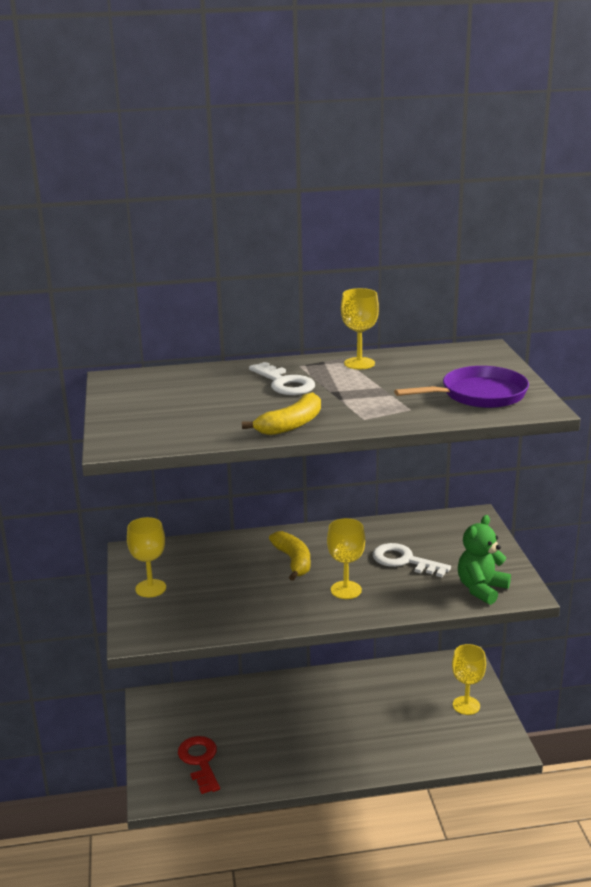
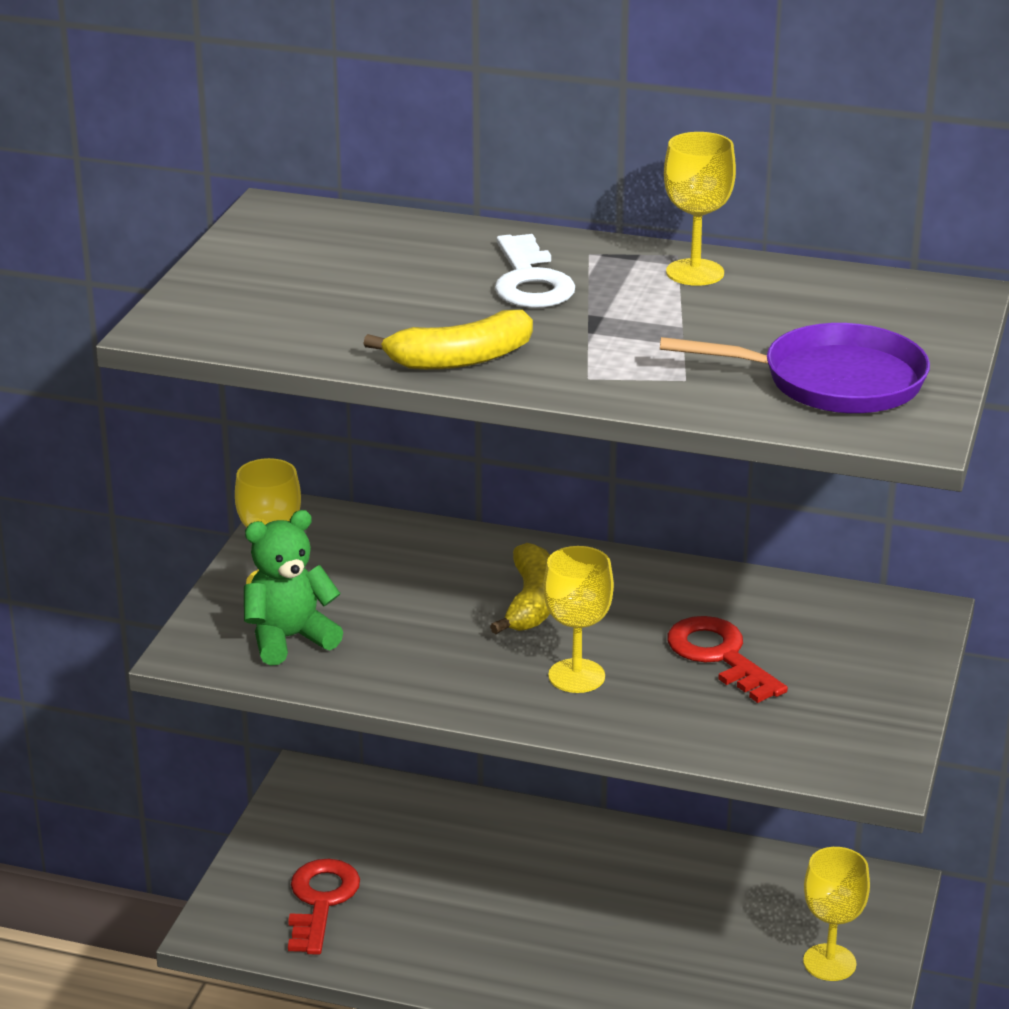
camera: 25 degrees right, 5 degrees up
(404, 561) = (719, 656): white key -> red key
(481, 589) = (809, 743): green teddy bear -> green teddy bear (289, 639)

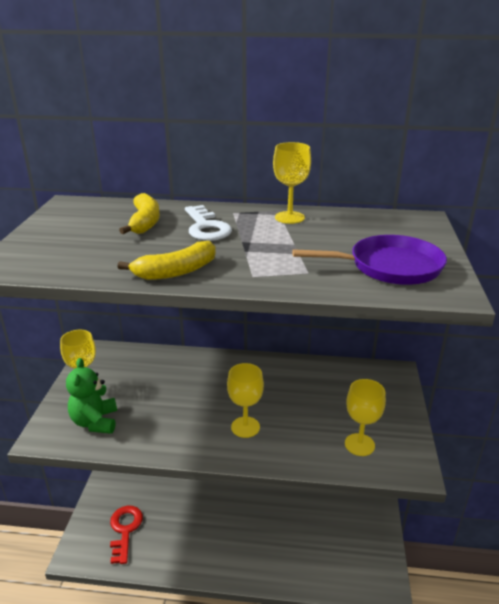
camera: 10 degrees left, 0 degrees up
(289, 639) = (95, 422): green teddy bear -> green teddy bear turned 60 degrees counterclockwise
(532, 603) = (215, 386): yellow banana -> yellow banana (145, 222)
(719, 656) = (312, 406): red key -> none
(829, 962) = (362, 531): yellow goblet -> yellow goblet (359, 444)

